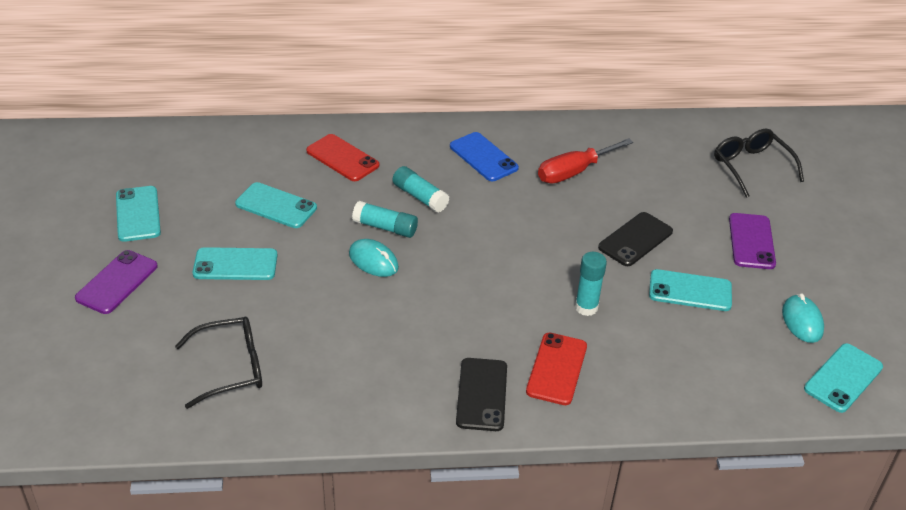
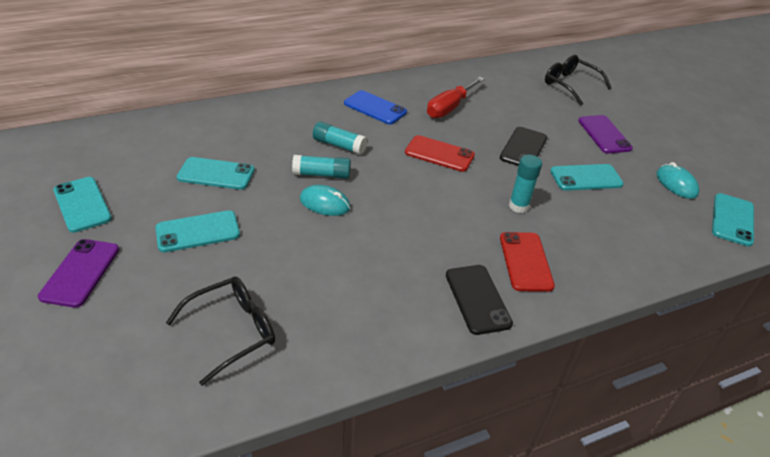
camera: 20 degrees left, 0 degrees up
(342, 158) = (259, 126): red phone -> red phone (439, 154)

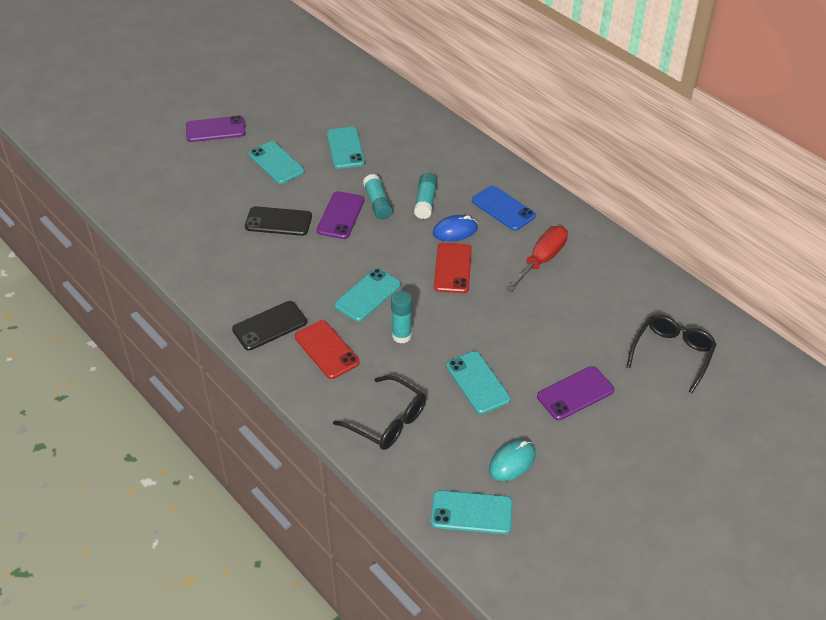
camera: 75 degrees right, 5 degrees up
(82, 204) = (278, 102): turquoise phone -> turquoise phone (368, 295)
(233, 331) = (192, 211): black glasses -> black glasses (388, 421)
(325, 203) = (340, 215): turquoise mouse -> purple phone
(375, 108) = (503, 208): blue phone -> blue phone turned 60 degrees counterclockwise
(390, 140) = (455, 231): none -> blue mouse
(449, 107) = (542, 260): red screwdriver -> red screwdriver turned 105 degrees clockwise
(523, 148) = (502, 327): black phone -> black phone (278, 221)
(525, 261) = (326, 350): red phone -> red phone turned 75 degrees clockwise

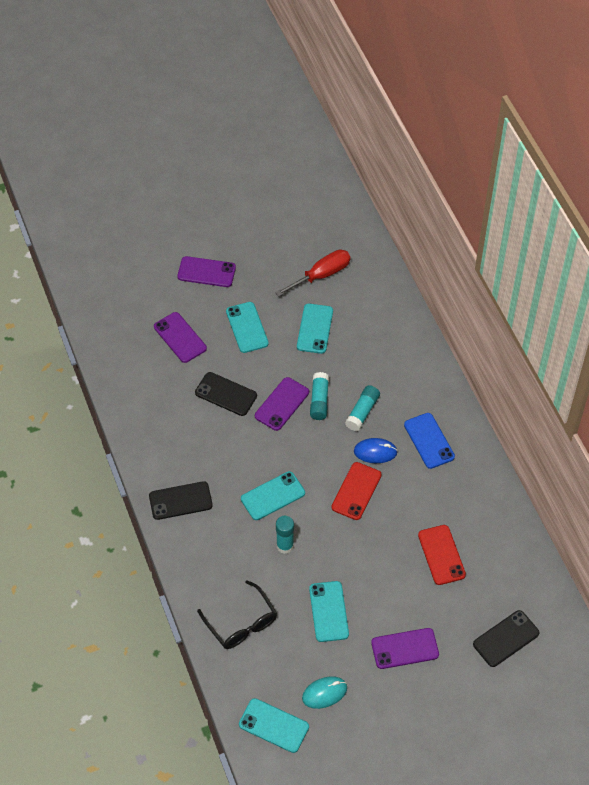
camera: 20 degrees right, 10 degrees up
(210, 187) = (180, 337): none -> purple phone
(326, 350) = (218, 539): red phone -> red phone (441, 555)
(542, 260) = (438, 507): red screwdriver -> red screwdriver (321, 275)
(672, 354) = (506, 638): black glasses -> black phone

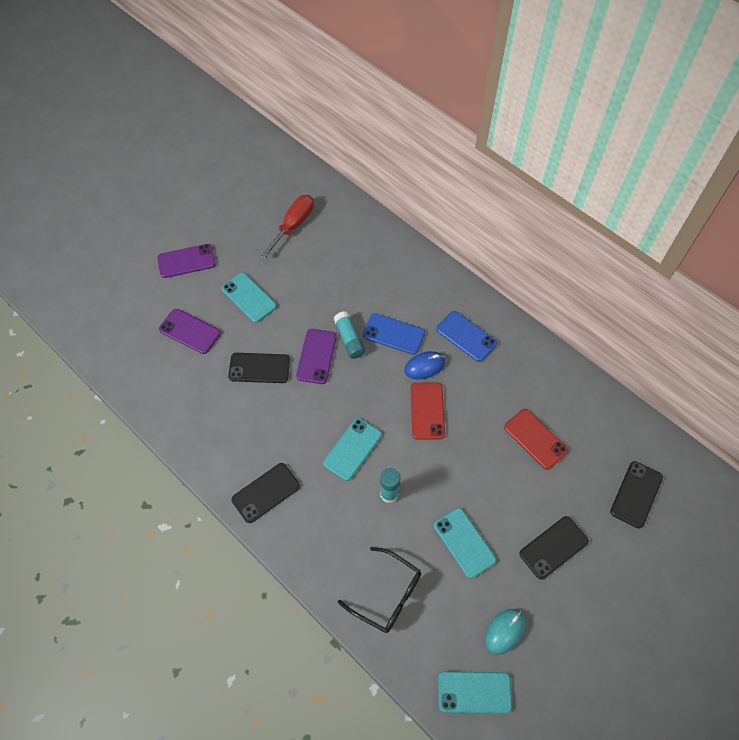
camera: 25 degrees left, 5 degrees up
(315, 329) = (312, 275): turquoise phone -> none
(362, 412) = (393, 334): turquoise glue stick -> blue phone
(405, 648) = (553, 547): purple phone -> black phone

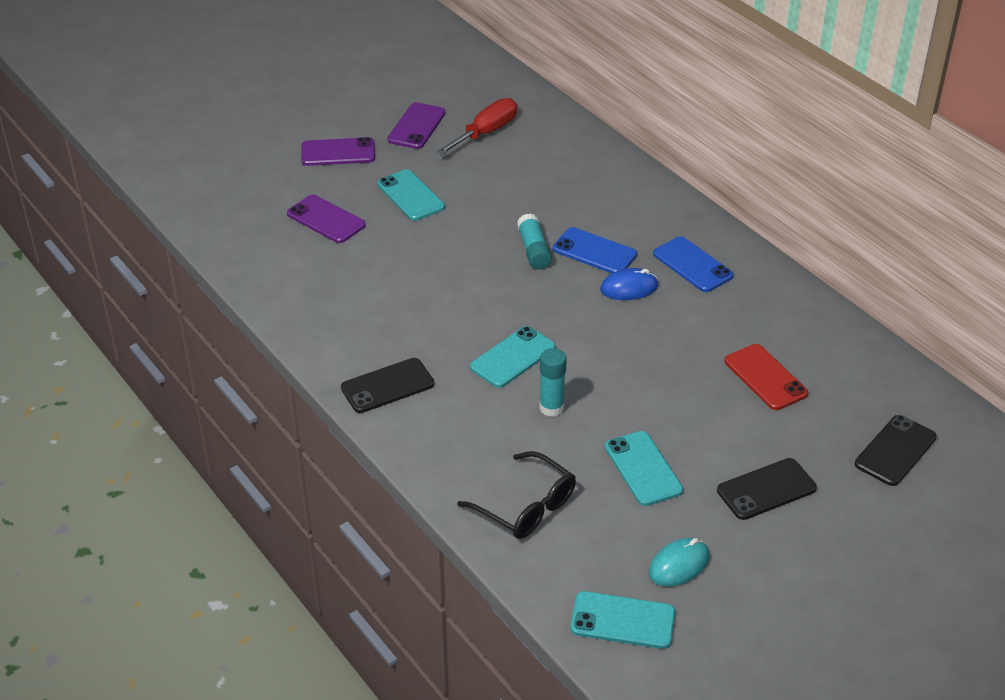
camera: 10 degrees right, 20 degrees down
(259, 368) = (408, 265): black phone -> none
(316, 356) = (486, 262): purple phone -> purple phone (416, 126)
(427, 411) = (622, 332): red phone -> none

